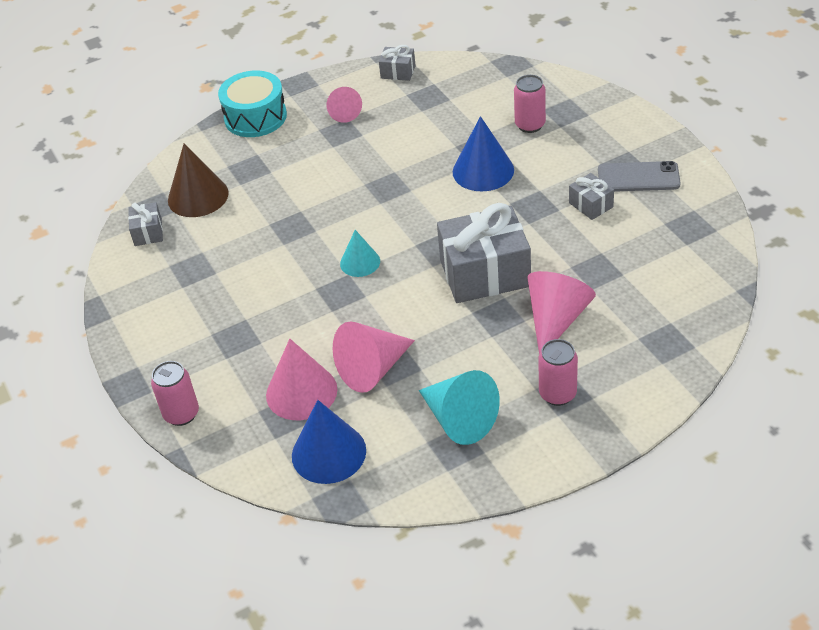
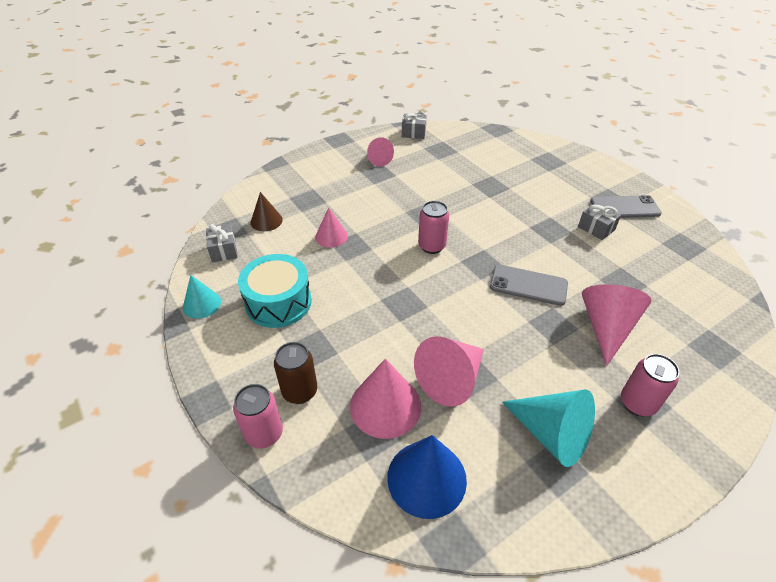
camera: 10 degrees left, 0 degrees up
(198, 196) = (266, 221): brown cone -> brown cone, size x0.62
(219, 378) = (300, 391): none -> brown can
(255, 117) = (308, 162): turquoise drum -> turquoise drum (278, 302)
(271, 215) = (331, 236): none -> pink cone
(360, 262) = (416, 276): turquoise cone -> turquoise cone (202, 304)
(483, 171) = (499, 202): blue cone -> none
(485, 273) = (528, 285): grey gift -> grey phone
(530, 125) = (525, 169): pink can -> pink can (431, 246)

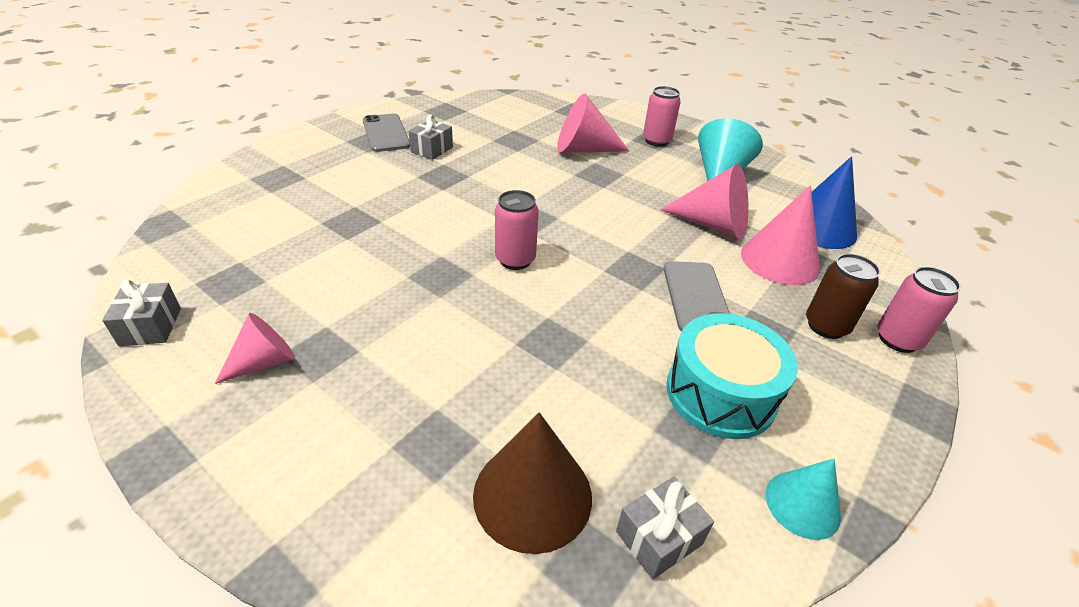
camera: 110 degrees left, 5 degrees down
(266, 221) = (532, 495): brown cone -> brown cone, size x1.62
(331, 236) = (539, 372): pink cone -> none
(528, 285) = (550, 187): grey phone -> grey phone (696, 297)

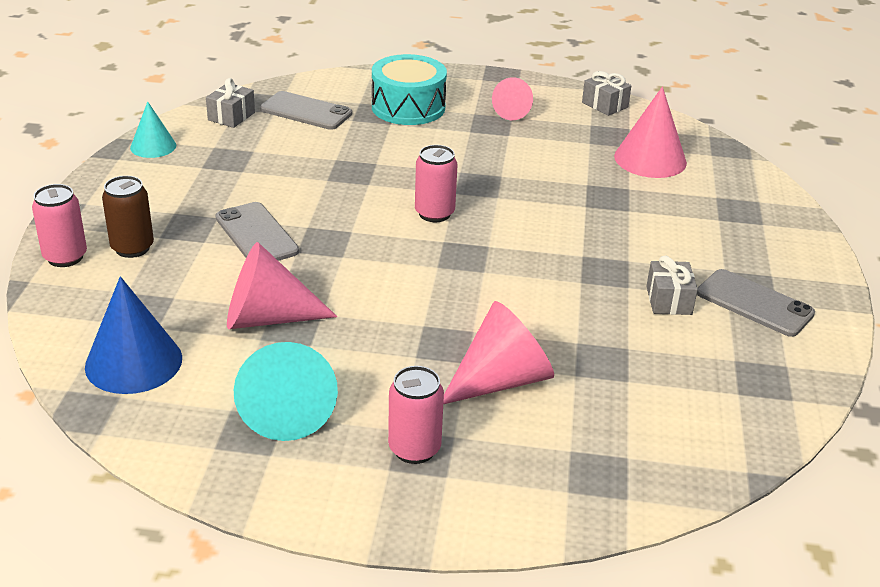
camera: 150 degrees right, 5 degrees down
(532, 495) = (306, 111): brown cone -> grey phone
(720, 393) = (215, 179): turquoise drum -> turquoise drum (408, 107)
(779, 260) = (181, 299): pink cone -> pink cone (650, 159)

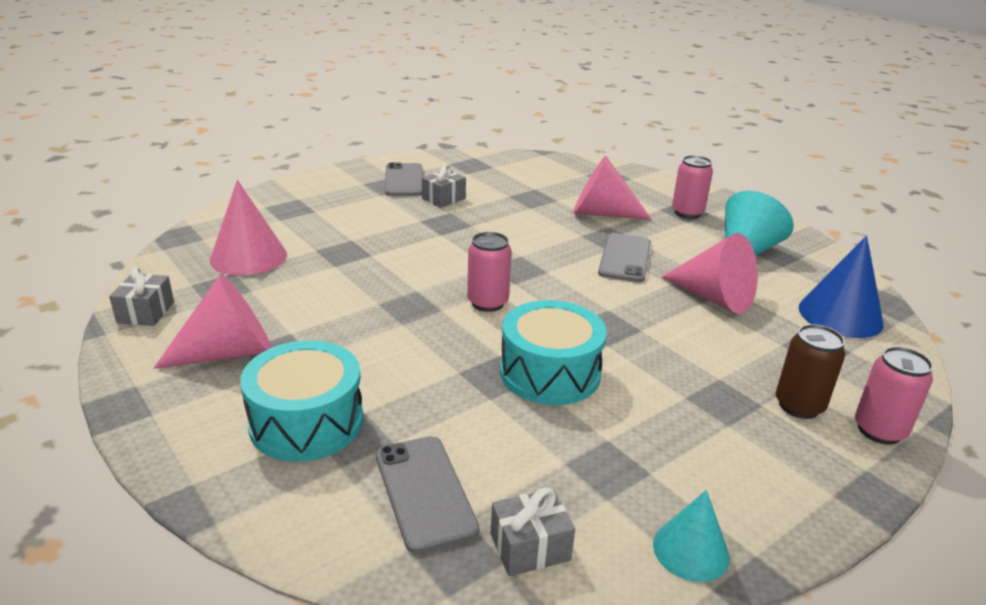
camera: 135 degrees left, 5 degrees down
(256, 234) = (663, 360): grey phone -> grey phone (625, 258)
(321, 188) = (550, 373): none -> turquoise drum
(514, 111) = (229, 352): pink cone -> pink cone, size x1.62

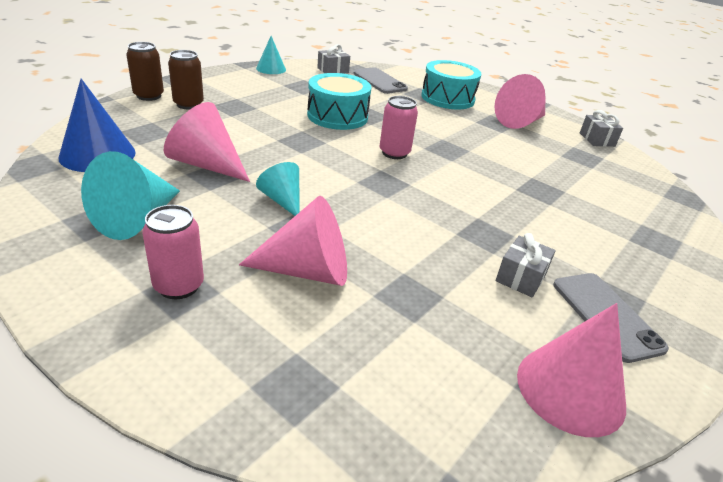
camera: 165 degrees right, 5 degrees up
(248, 257) = (603, 180): pink cone -> pink cone (570, 389)
(625, 258) = (282, 200): grey phone -> turquoise cone
(879, 430) = (149, 96): pink can -> brown can

